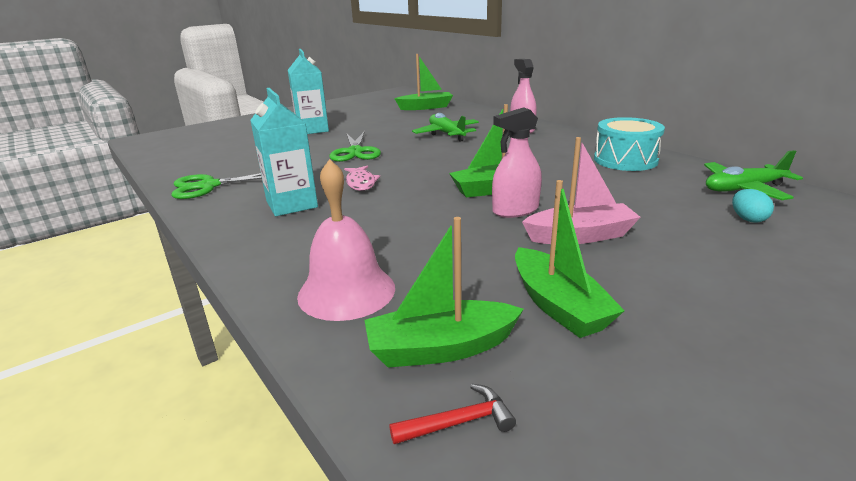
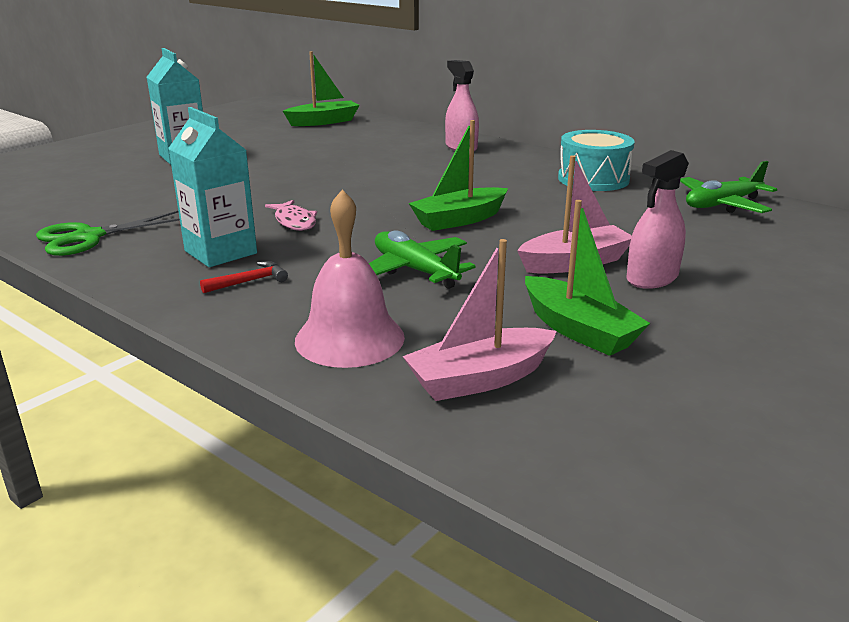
camera: 15 degrees left, 0 degrees up
(355, 152) = (263, 184): green scissors -> none
(440, 348) = (480, 379): green boat -> pink boat
(446, 134) = (370, 156): green plane -> green plane (415, 270)
(458, 422) = (527, 435): red hammer -> red hammer (249, 281)
(515, 210) = (495, 241): pink spray bottle -> pink spray bottle (652, 278)
(748, 219) = (733, 234): turquoise egg -> none

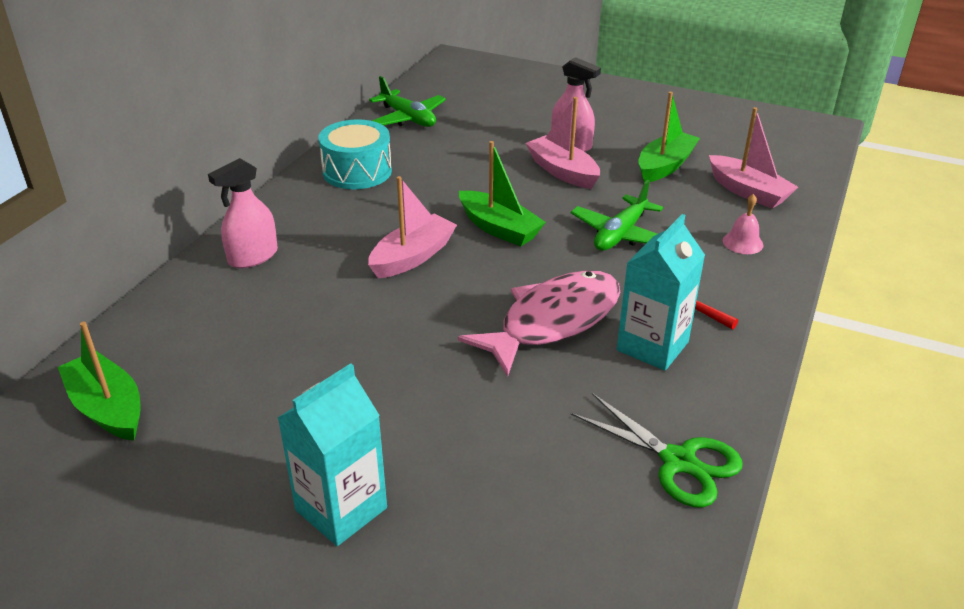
camera: 105 degrees left, 10 degrees up
(294, 222) = (553, 321): pink fish -> pink fish, size x2.05
(349, 338) = (742, 242): pink bell -> pink bell, size x0.52
(430, 187) = (412, 257): none -> pink boat

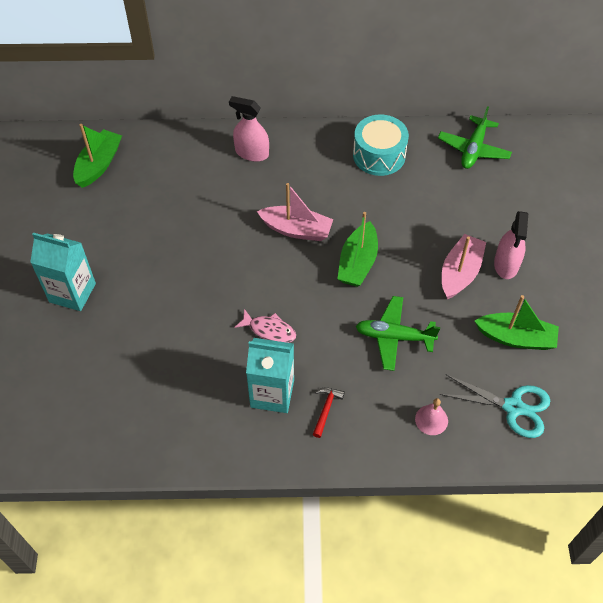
camera: 65 degrees right, 20 degrees up
(553, 321) = (269, 330): pink fish -> pink fish, size x0.49
(678, 461) = (171, 436): green scissors -> none
(748, 192) = (513, 407): pink boat -> turquoise scissors

